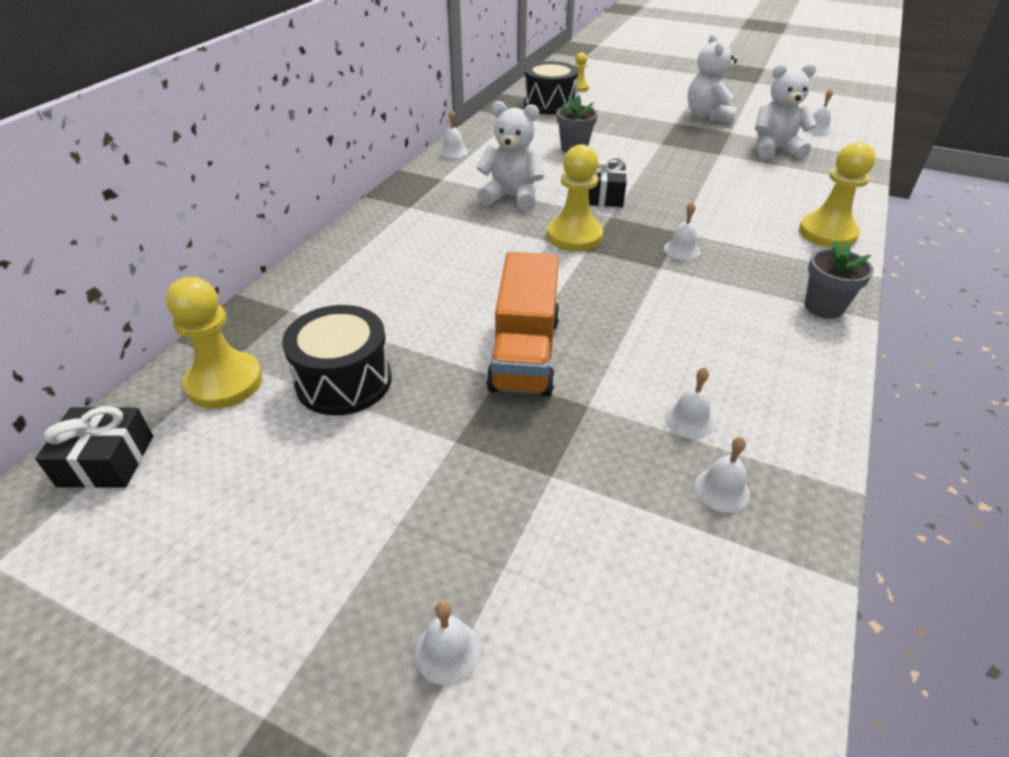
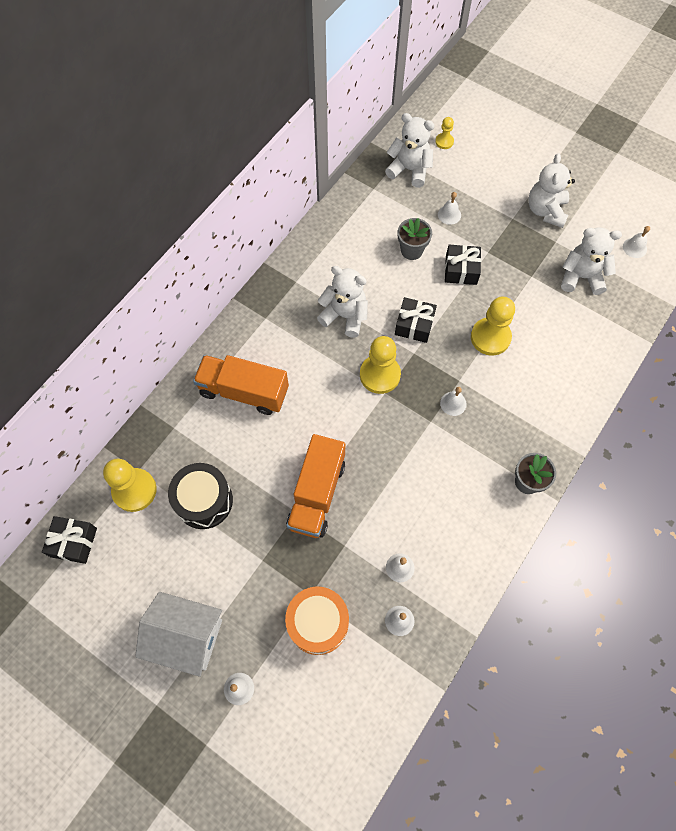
camera: 10 degrees right, 25 degrees up
(327, 574) = (187, 636): none -> white house
(391, 267) = (244, 391): none -> orange truck
(453, 152) = (311, 242): white bell -> white bell (449, 214)
(549, 104) = (409, 170): black drum -> white teddy bear
(578, 514) = (318, 623): none -> orange drum
(637, 156) = (461, 270): none -> black gift
(827, 233) = (570, 400): yellow pawn -> yellow pawn (490, 337)

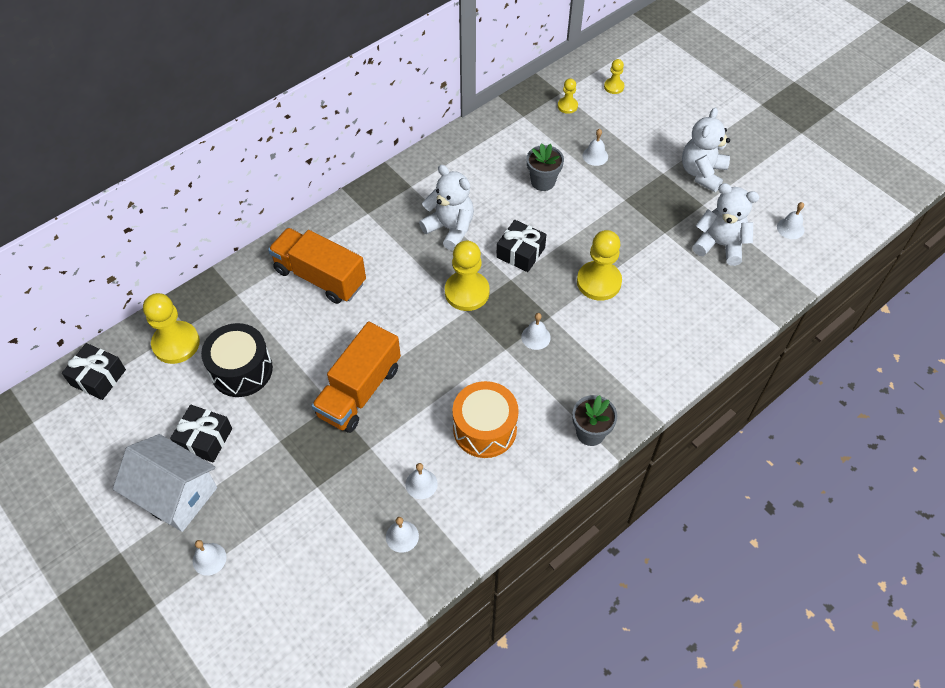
camera: 15 degrees right, 10 degrees down
(318, 623) = (315, 516): orange drum -> orange drum (485, 429)
(409, 170) = (567, 106): white teddy bear -> yellow pawn
(461, 270) = (589, 211): black gift -> black gift (204, 439)

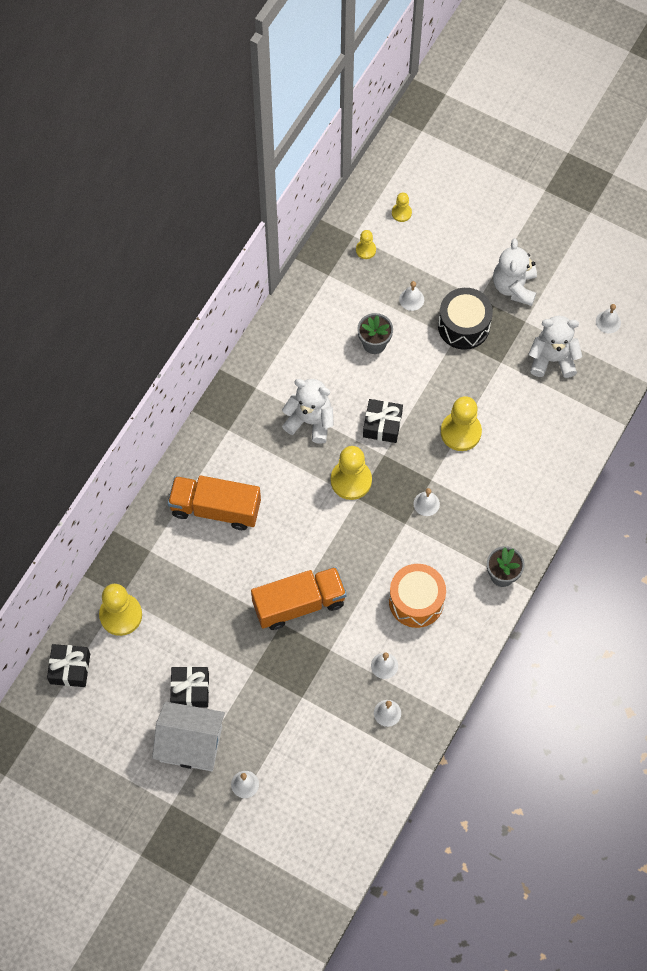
camera: 20 degrees left, 10 degrees up
(241, 370) = (190, 619): black drum -> black drum (463, 326)
(359, 391) = (299, 604): orange truck -> orange truck turned 120 degrees counterclockwise

